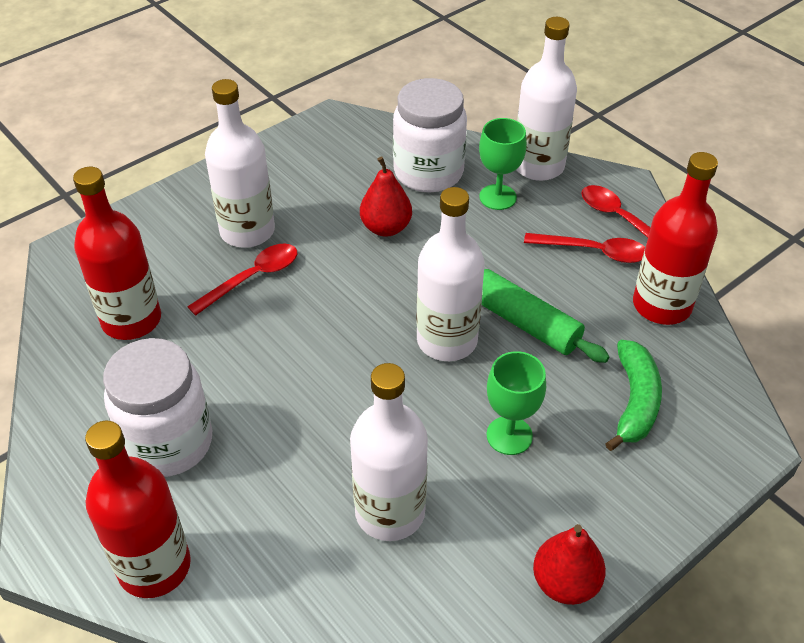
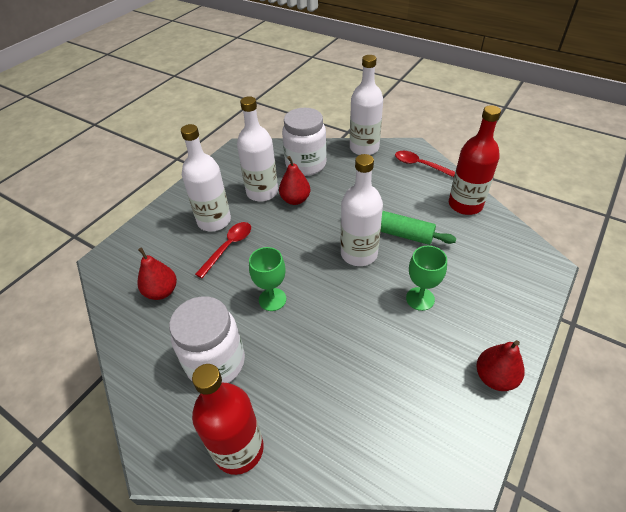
camera: 15 degrees left, 0 degrees up
(131, 320) = (161, 291): red bottle -> red pear
(390, 512) = (373, 365): white bottle -> white bottle (262, 192)
(497, 197) = (350, 169): green goblet -> green goblet (272, 299)
(594, 252) = (415, 185): red spoon -> none
(634, 402) = (478, 260): green banana -> none

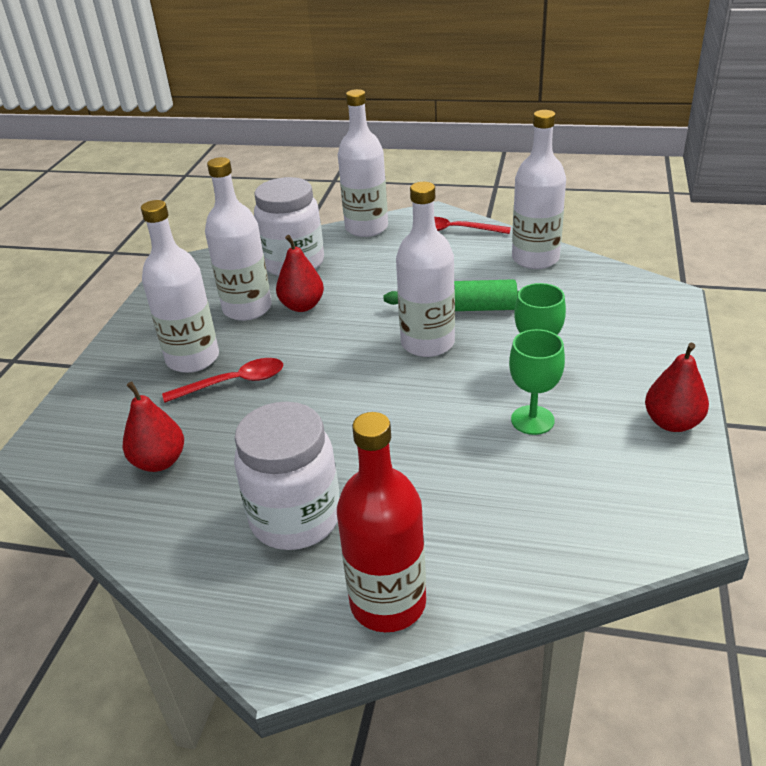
camera: 20 degrees left, 10 degrees down
(229, 247) = (234, 383): red spoon -> red spoon turned 60 degrees clockwise
(272, 299) = (336, 424): green goblet -> green goblet (532, 420)
(465, 205) = (535, 259): red bottle -> white bottle

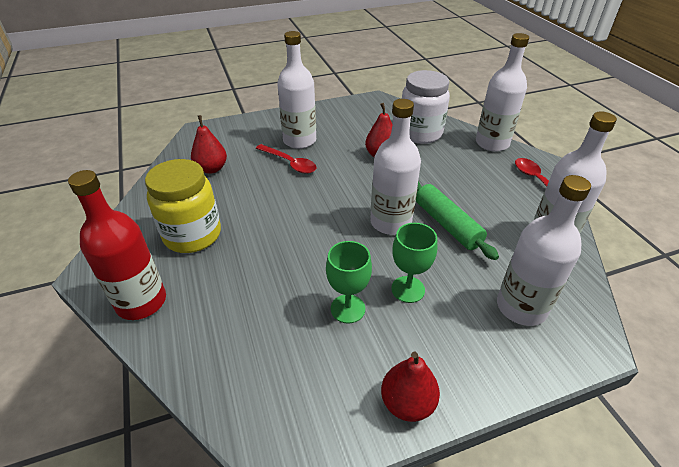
camera: 55 degrees right, 5 degrees up
(247, 308) = (359, 137): white bottle -> white bottle (521, 307)
(295, 518) = (192, 235): white jar -> yellow jar

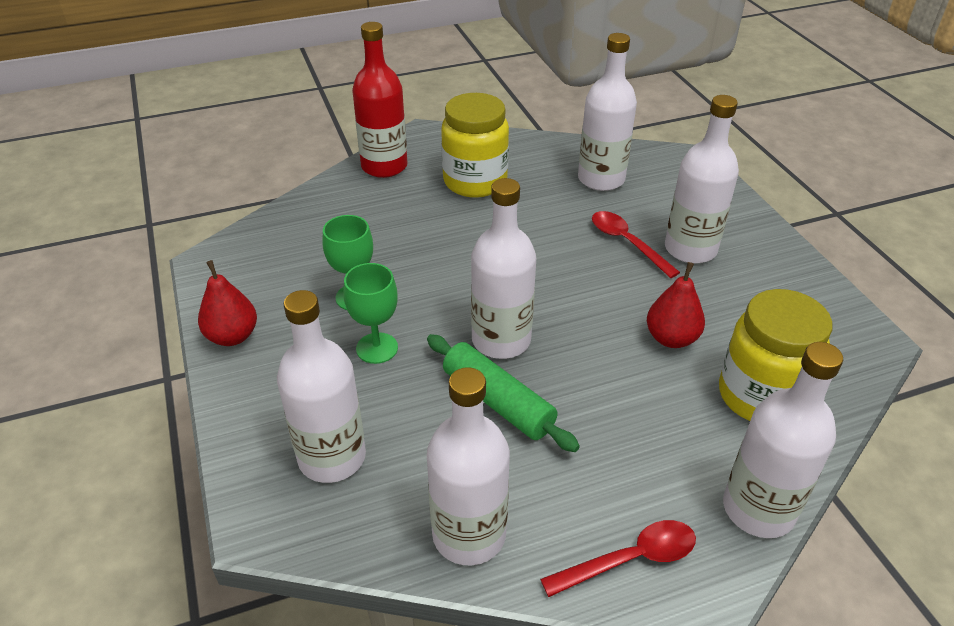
camera: 90 degrees right, 0 degrees up
(211, 169) = (601, 179): red pear -> white bottle
(290, 163) = (627, 242): red spoon -> red spoon turned 105 degrees clockwise
(420, 133) = (760, 396): white jar -> yellow jar
(447, 224) = (498, 401): green rolling pin -> green rolling pin turned 75 degrees clockwise

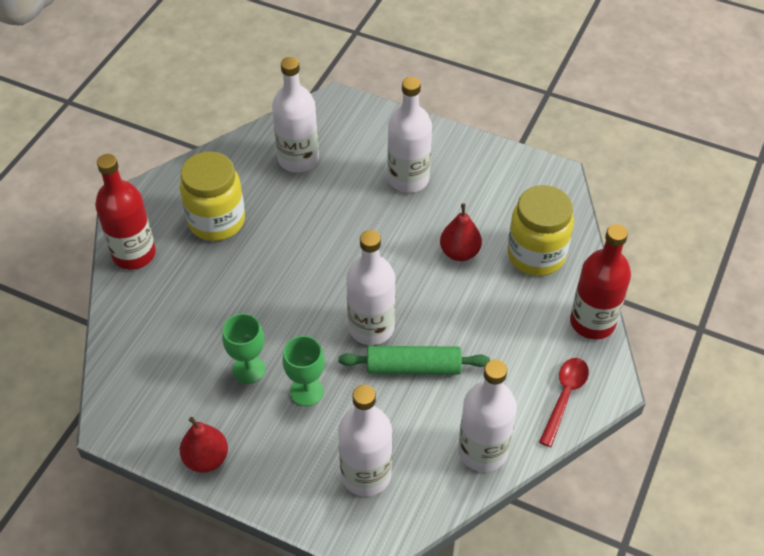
camera: 45 degrees left, 10 degrees up
(627, 242) = (367, 201): red spoon -> none
(758, 509) = (592, 322): white bottle -> red bottle

